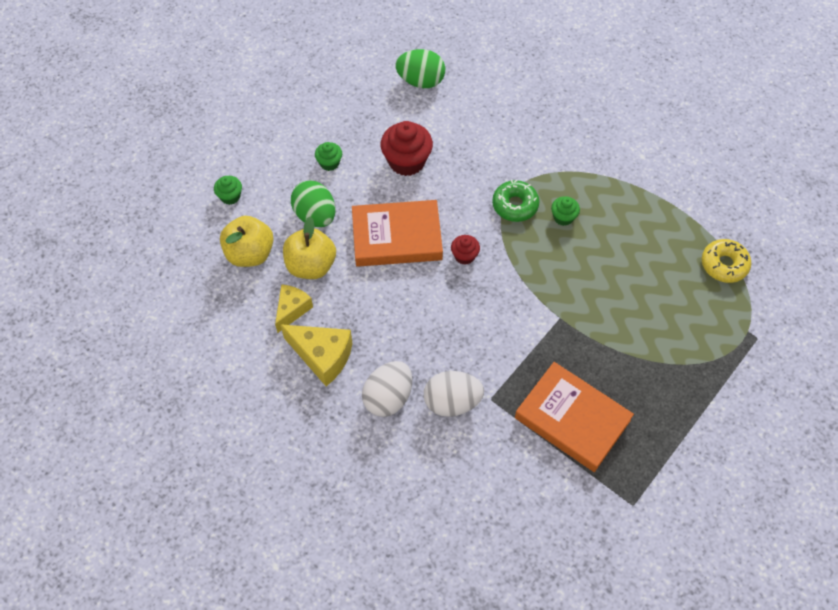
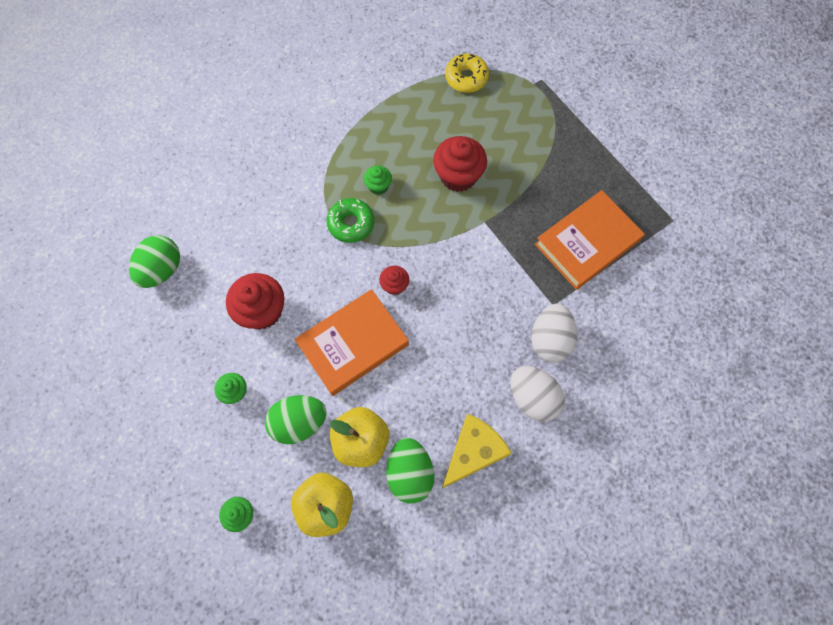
camera: 75 degrees left, 10 degrees up
(292, 310) = (410, 472): yellow cheese -> green egg
(397, 237) = (353, 344): orange book -> orange book turned 45 degrees clockwise
(602, 283) = (458, 176): none -> red cupcake

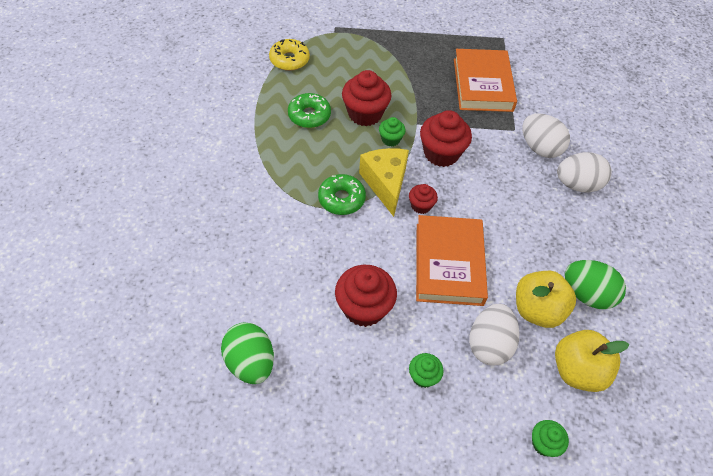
camera: 55 degrees left, 15 degrees down
(299, 422) = (489, 344): green egg -> white egg
(378, 186) = (326, 162): green cupcake -> green cupcake (390, 139)
(417, 138) = (309, 115): none -> green donut
(467, 263) = (441, 153): none -> red cupcake
(473, 452) = (596, 245): yellow cheese -> yellow cheese (385, 184)

